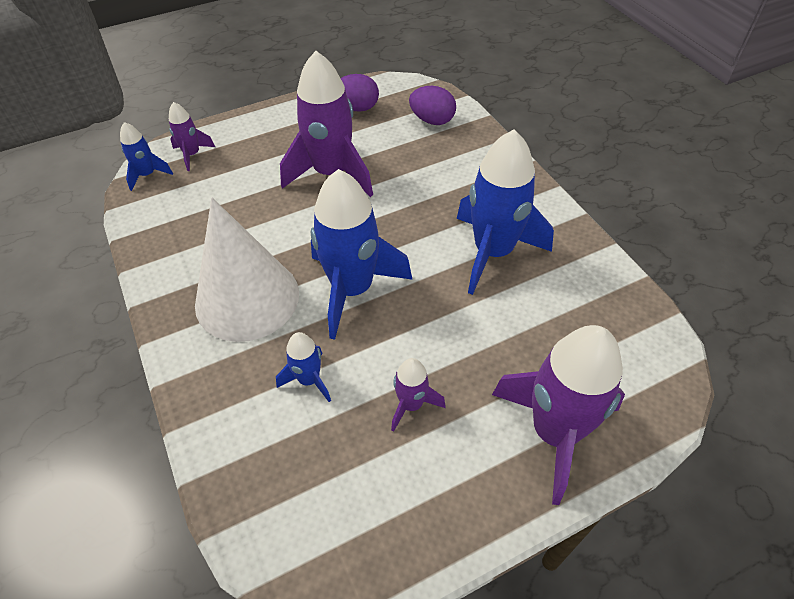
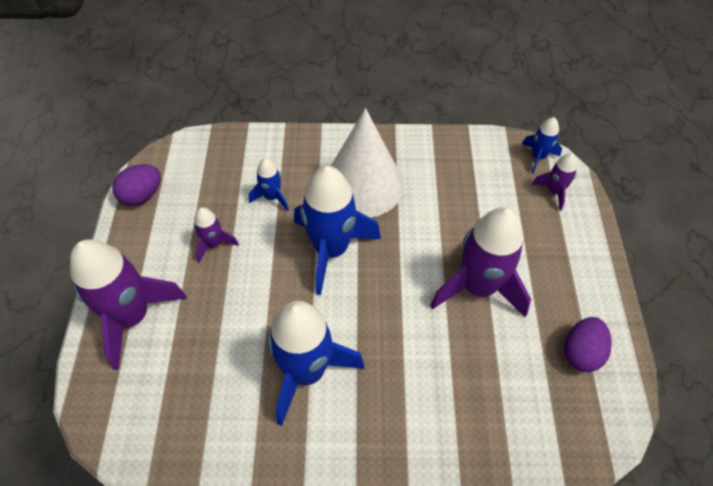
camera: 115 degrees right, 5 degrees up
(432, 120) = (527, 421): purple egg -> purple egg (142, 195)

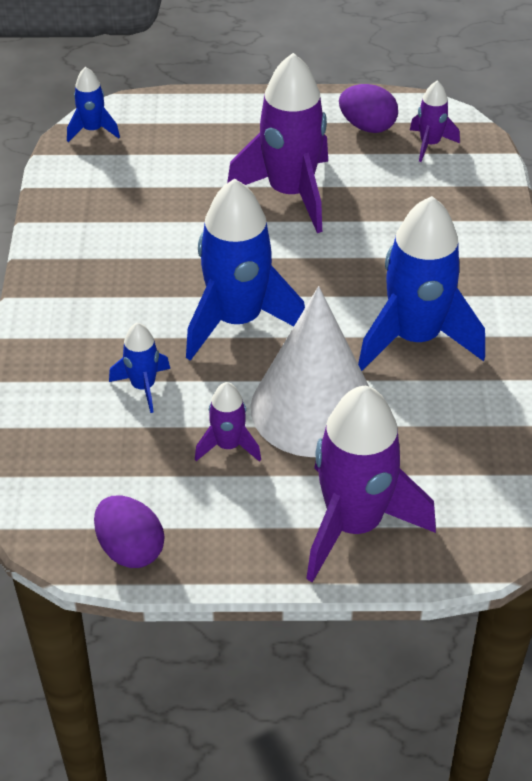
camera: 90 degrees left, 10 degrees down
(363, 184) = (126, 290): white cone -> white cone (313, 408)
(554, 192) = (150, 123): purple rocket -> purple rocket (430, 144)

